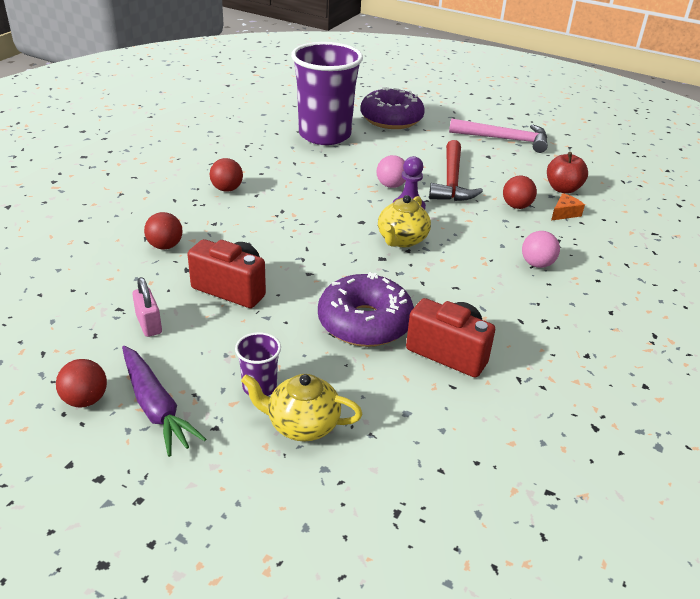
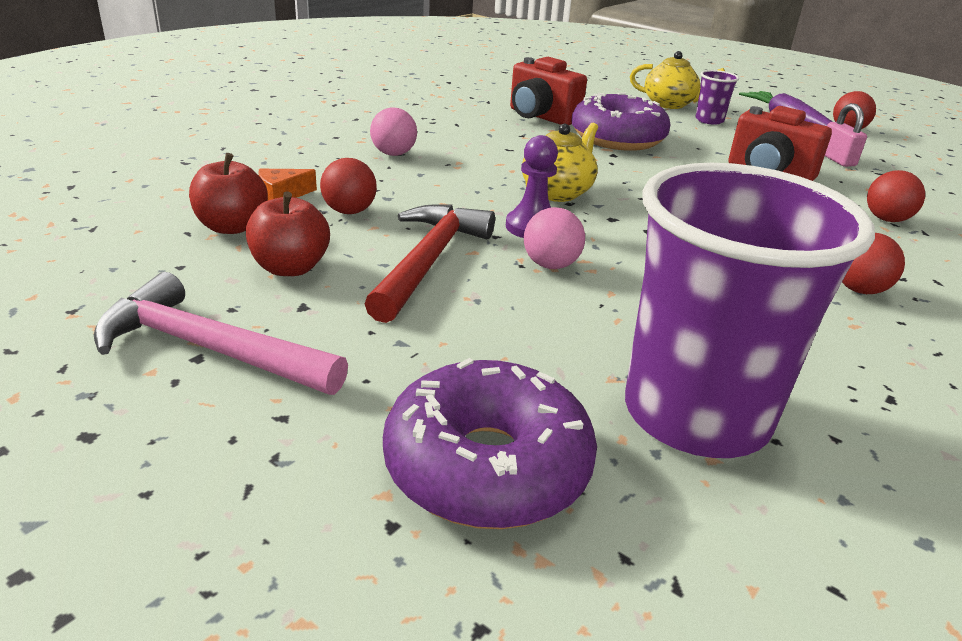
camera: 170 degrees left, 5 degrees down
(511, 171) = (290, 268): none -> red apple

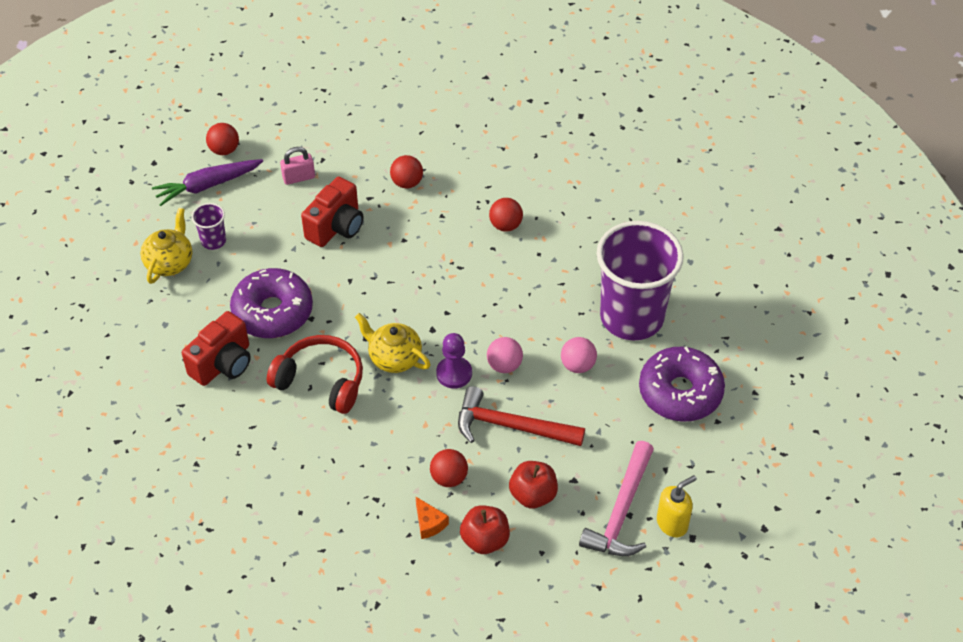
camera: 90 degrees left, 20 degrees up
(141, 410) = (672, 523): none -> yellow soap dispenser
(393, 154) = (335, 465): pink ball -> pink ball (577, 365)
(517, 154) = (321, 381): none -> red headphones

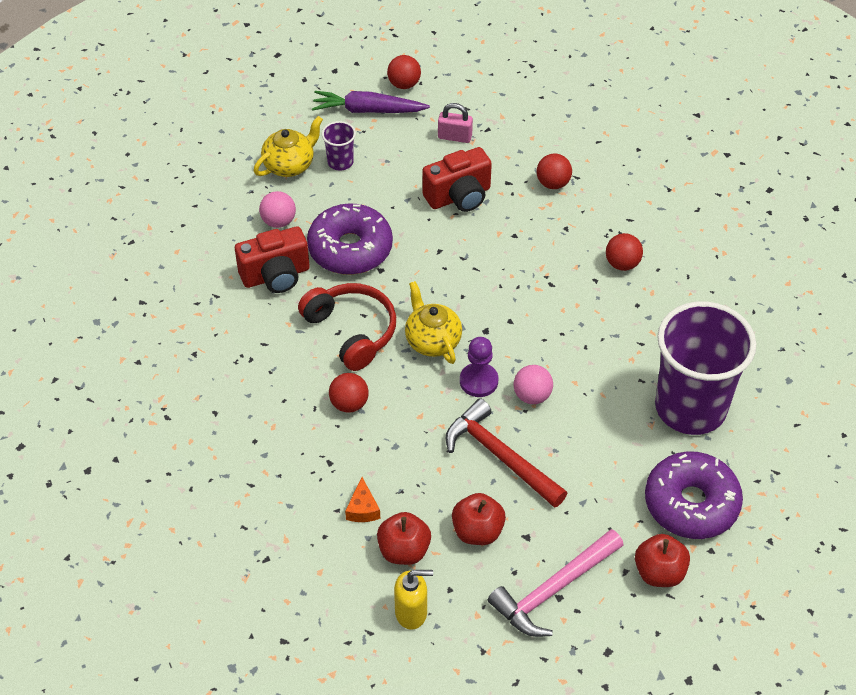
camera: 30 degrees right, 0 degrees up
(449, 478) = (409, 476): red ball -> red ball (349, 404)
(577, 365) = (604, 429): pink ball -> pink ball (278, 221)
(672, 523) = (596, 627): yellow soap dispenser -> yellow soap dispenser (411, 612)
(691, 457) = (659, 572): none -> red apple

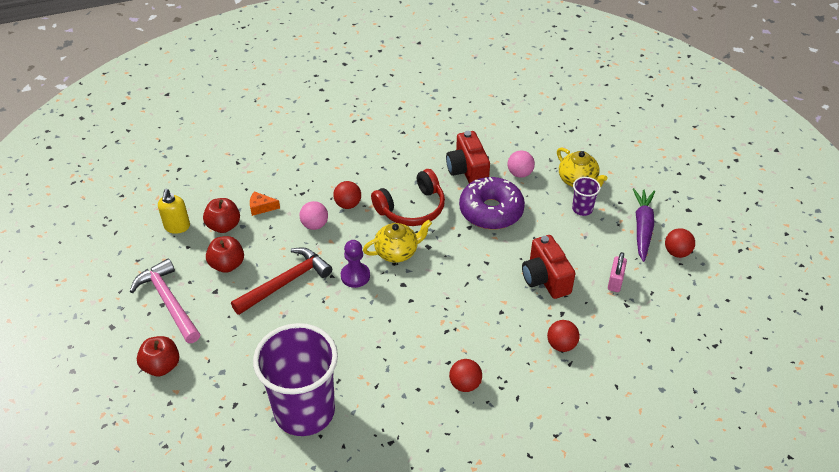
camera: 95 degrees right, 5 degrees down
(532, 396) = (336, 306): pink ball -> pink ball (315, 225)
(691, 503) = (214, 396): purple donut -> none

